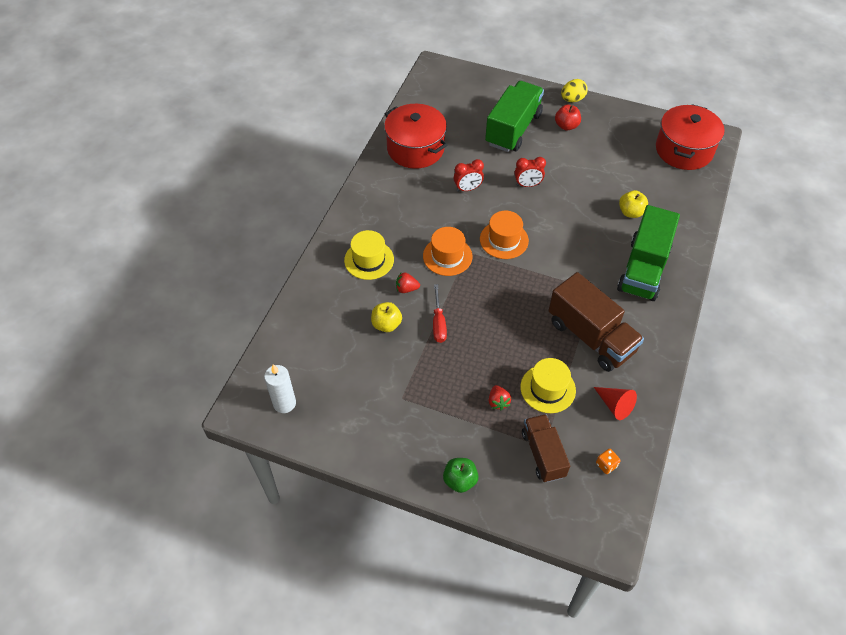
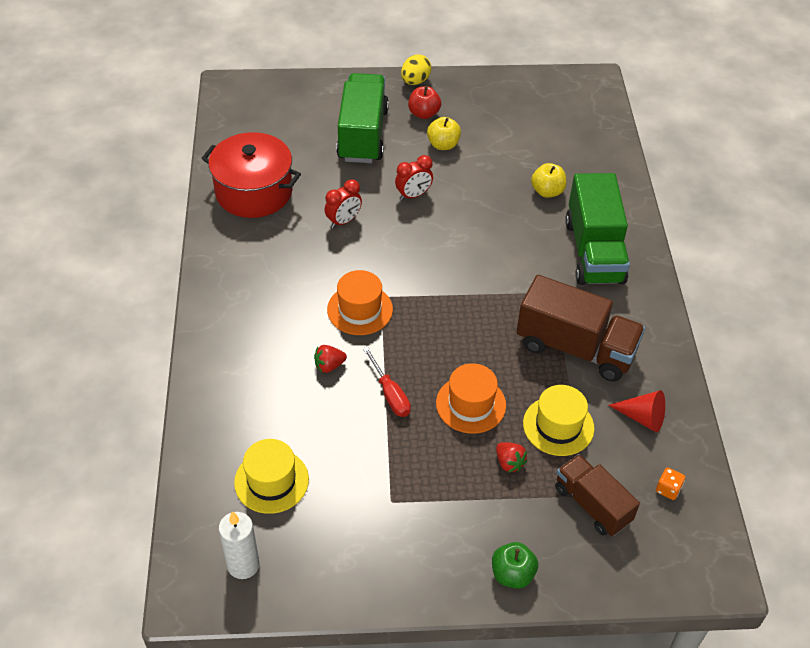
camera: 25 degrees left, 5 degrees down
(369, 260) = (263, 346): yellow hat -> yellow hat (271, 481)
(386, 324) = (326, 418): yellow apple -> yellow apple (443, 145)
(504, 240) = (418, 268): orange hat -> orange hat (471, 404)
(684, 150) = (569, 104): red pot -> none

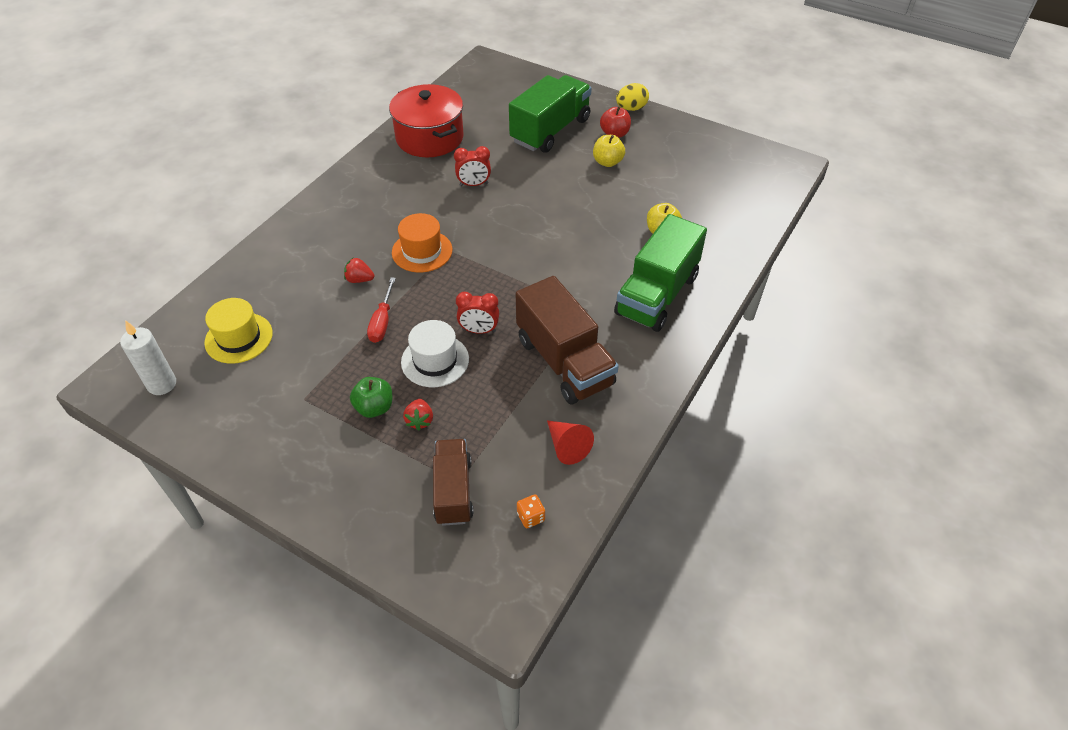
camera: 35 degrees right, 0 degrees up
(413, 195) = (546, 188): red clock -> red clock (479, 330)
(471, 404) = (435, 360): orange hat -> white hat
(512, 574) = (335, 506): green apple -> green apple (374, 408)
(558, 426) = (488, 414): yellow hat -> none

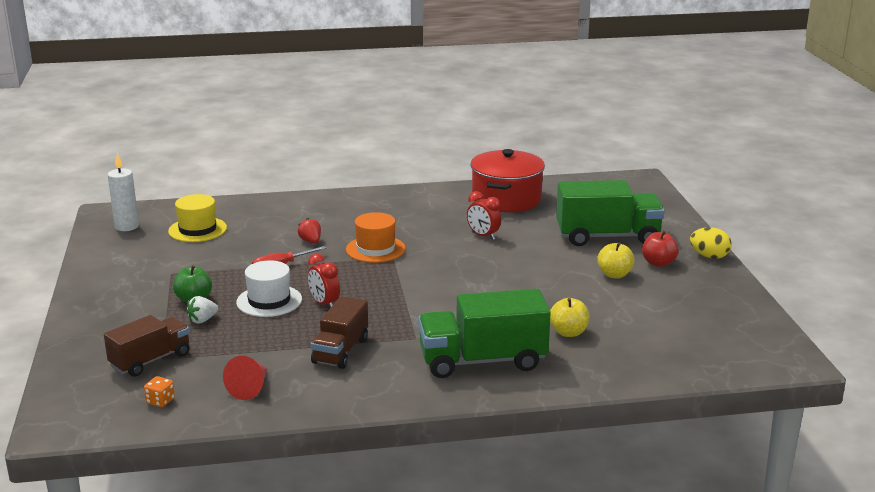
camera: 50 degrees right, 25 degrees down
(420, 420) = (202, 320): red strawberry -> white strawberry
(564, 362) = (340, 351): brown truck -> brown truck, size x0.63

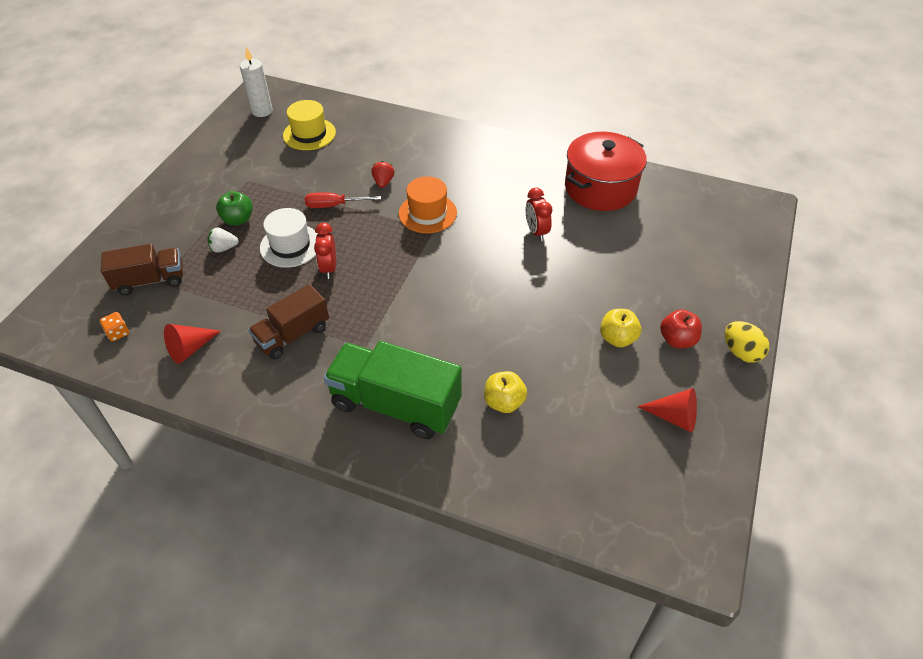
camera: 30 degrees right, 25 degrees up
(607, 237) = (656, 279): green truck -> none
(700, 301) = (674, 417): none -> red cone

